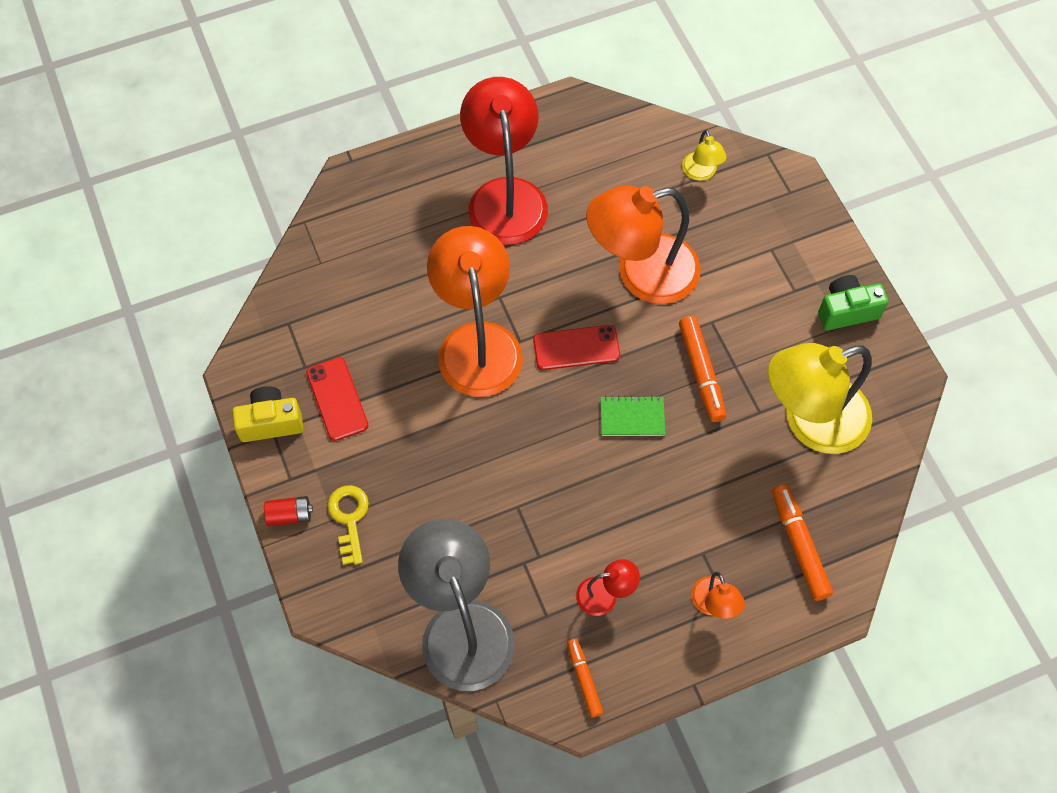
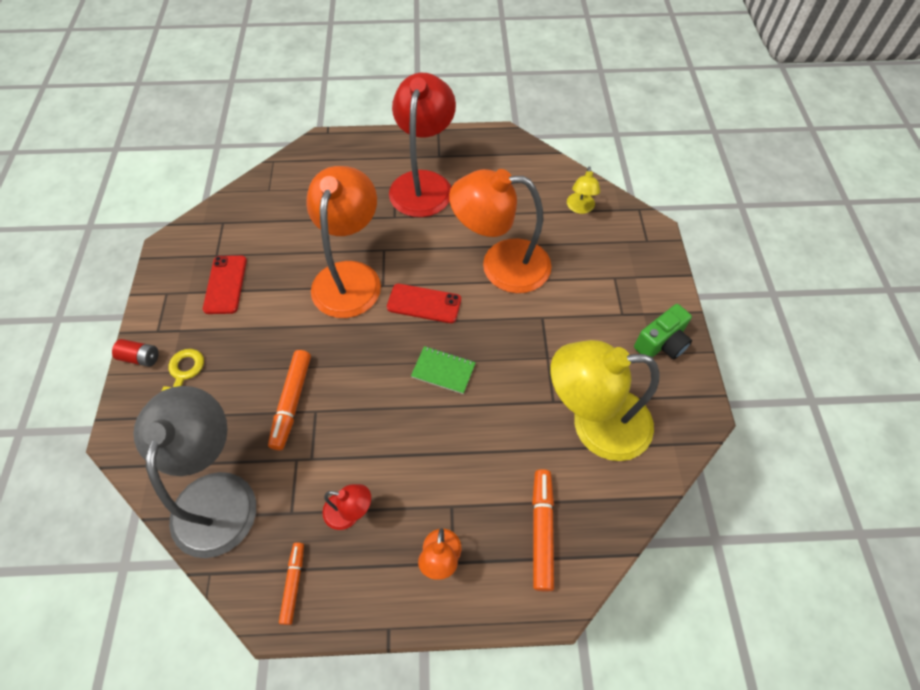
camera: 20 degrees right, 5 degrees down
(271, 422) = (169, 286): yellow camera -> none
(701, 372) = (516, 354): orange marker -> orange marker (292, 402)
(846, 311) = (661, 343): green camera -> green camera turned 135 degrees clockwise

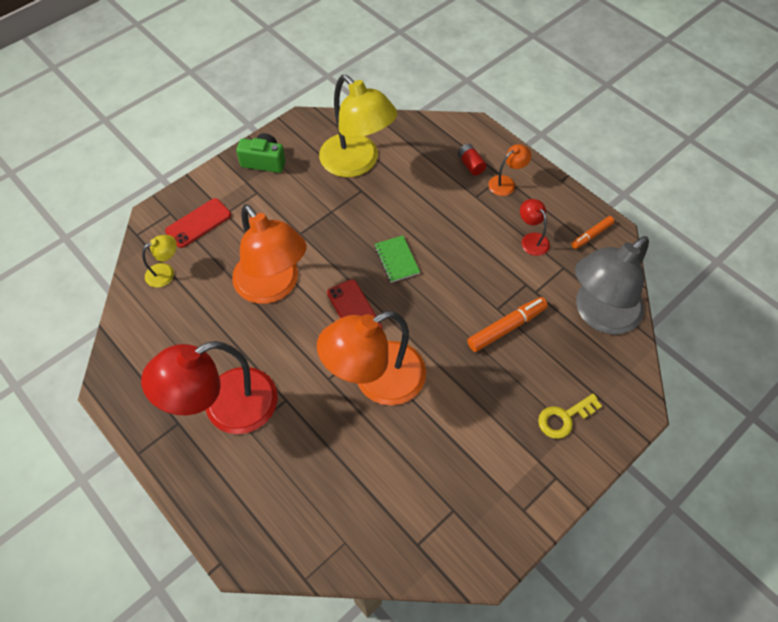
camera: 130 degrees left, 0 degrees up
(140, 358) = (585, 464): red battery -> red battery (470, 165)
(225, 284) = (471, 469): red phone -> red phone (198, 223)
(542, 531) = (445, 151): orange marker -> none

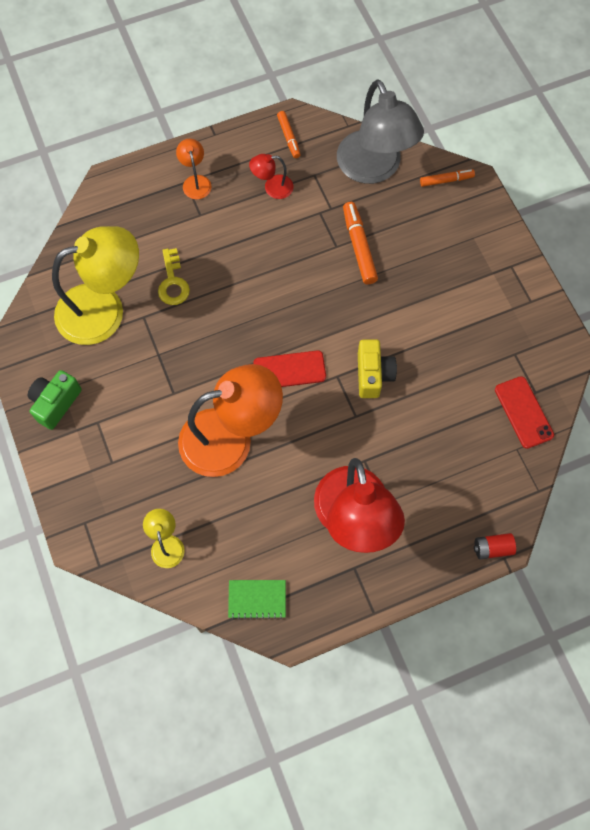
camera: 70 degrees left, 10 degrees up
(198, 223) = (113, 494): red phone -> red phone (523, 412)
(376, 380) = (373, 375): orange lamp -> yellow camera
(397, 260) = (246, 312): green notebook -> green notebook (257, 599)
(470, 165) = (157, 204): red battery -> red battery (492, 548)
(564, 418) = (462, 238): yellow key -> yellow key (173, 282)
(623, 383) = (446, 180): none -> orange marker

